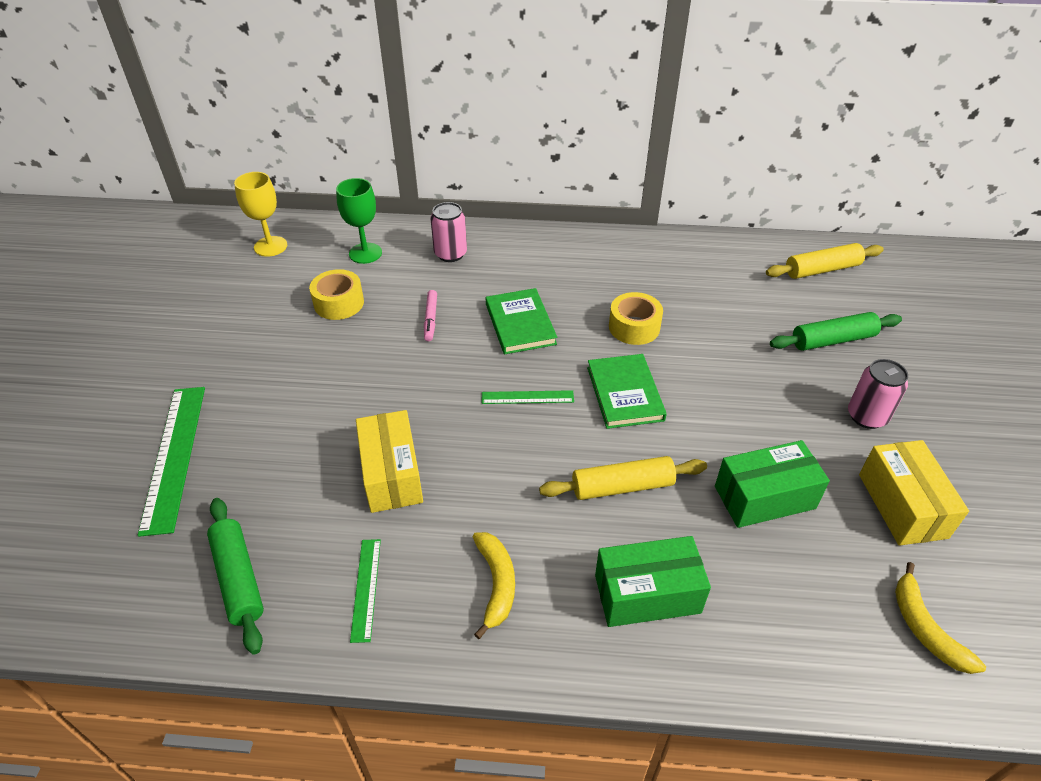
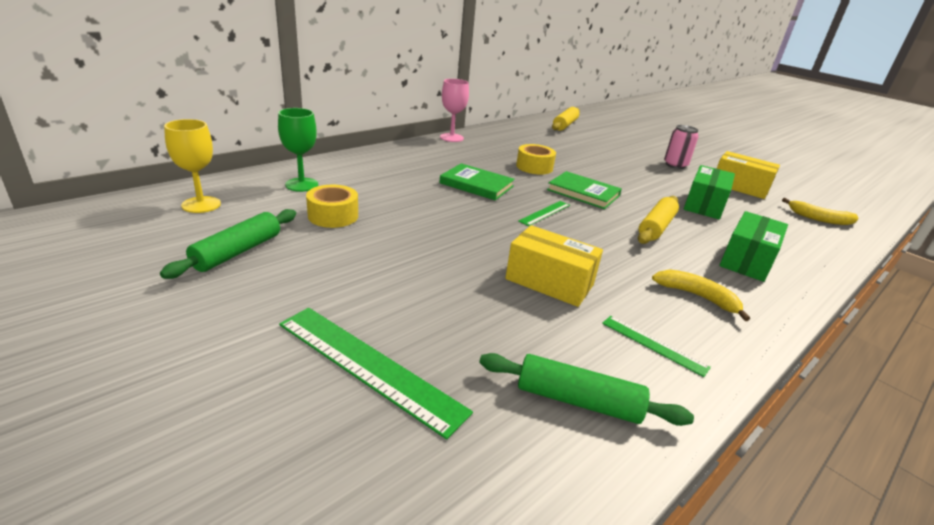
camera: 50 degrees left, 15 degrees down
(431, 319) = (418, 201): pink marker -> none
(450, 254) = (369, 168): pink can -> none
(609, 239) = (451, 138): none -> pink goblet
(833, 340) = (616, 146): green rolling pin -> green rolling pin (238, 252)

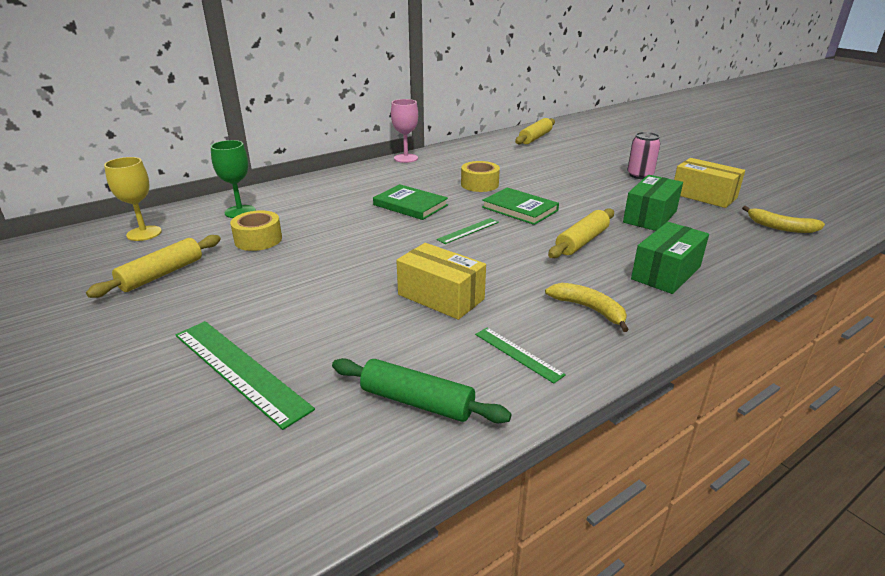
camera: 10 degrees right, 0 degrees up
(238, 252) = (162, 274): green rolling pin -> yellow rolling pin

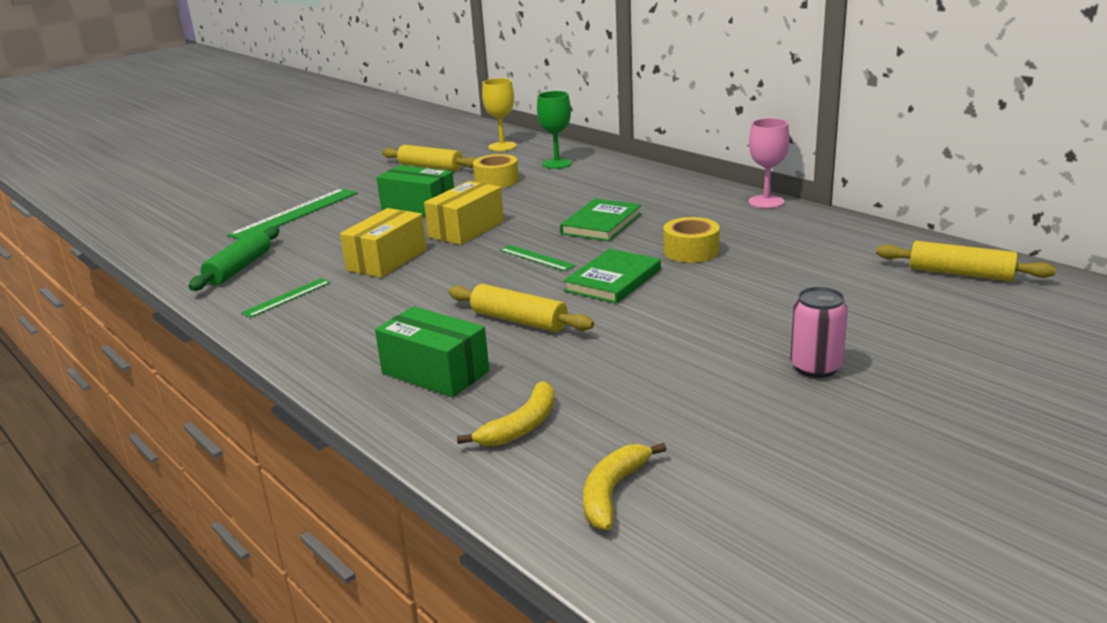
camera: 85 degrees right, 5 degrees down
(589, 309) = (355, 326): yellow banana -> yellow banana (521, 426)
(650, 216) = (618, 369): green box -> green box (418, 207)
(703, 196) = (739, 426): yellow box -> yellow box (466, 229)

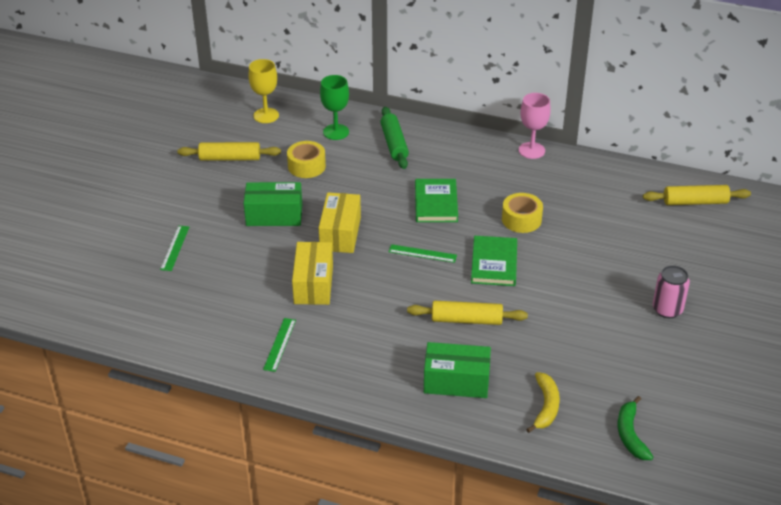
camera: 30 degrees left, 15 degrees up
(239, 268) = (203, 324): green rolling pin -> green rolling pin (394, 144)
(295, 214) = (175, 248): green ruler -> green ruler, size x0.53
(613, 492) = (630, 434): yellow banana -> green banana

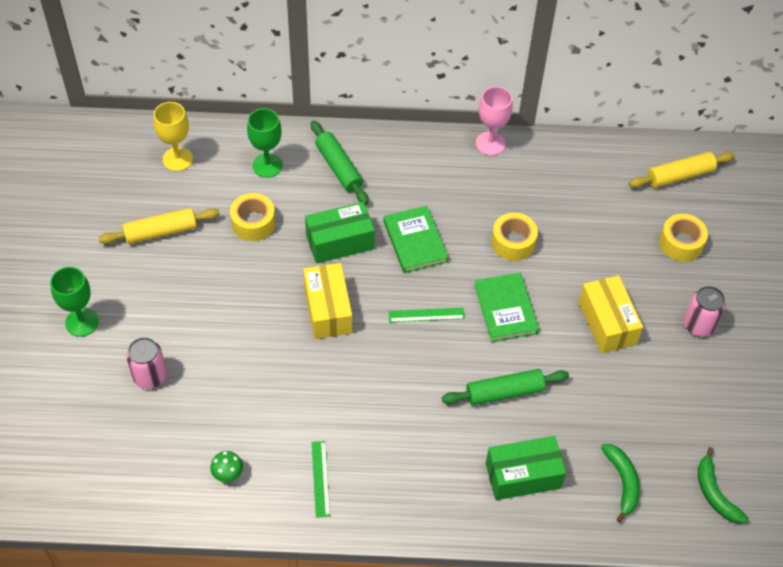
camera: 20 degrees left, 15 degrees up
(140, 203) = (82, 322): none -> green goblet
(175, 248) = (150, 376): green ruler -> pink can
(205, 325) = (228, 474): none -> green mushroom
(274, 215) = (244, 302): green box -> green box (340, 242)
(313, 284) = (325, 387): yellow box -> yellow box (607, 323)
(466, 320) = (504, 392): yellow rolling pin -> green rolling pin
(545, 406) = (622, 482): yellow banana -> green banana
(675, 249) = (681, 243): none -> yellow tape

